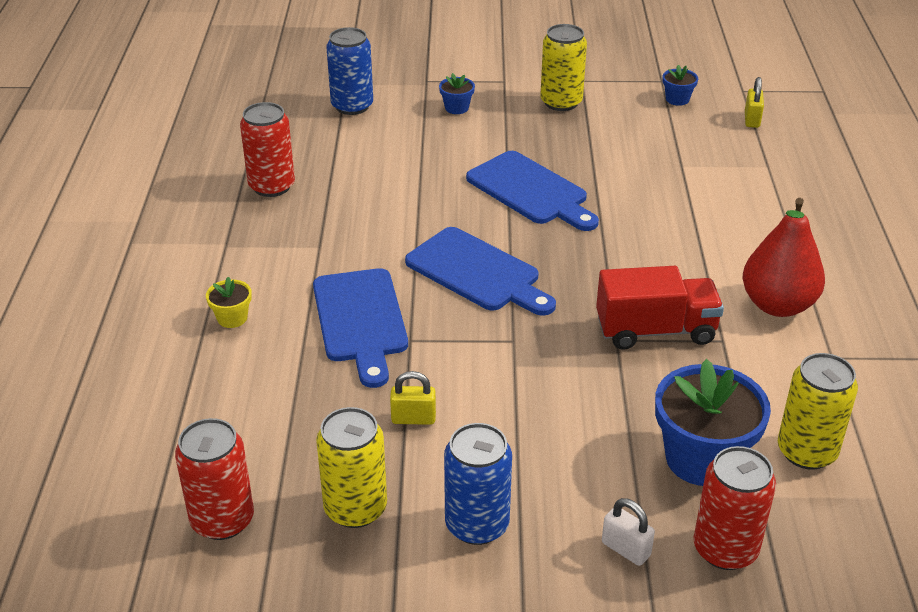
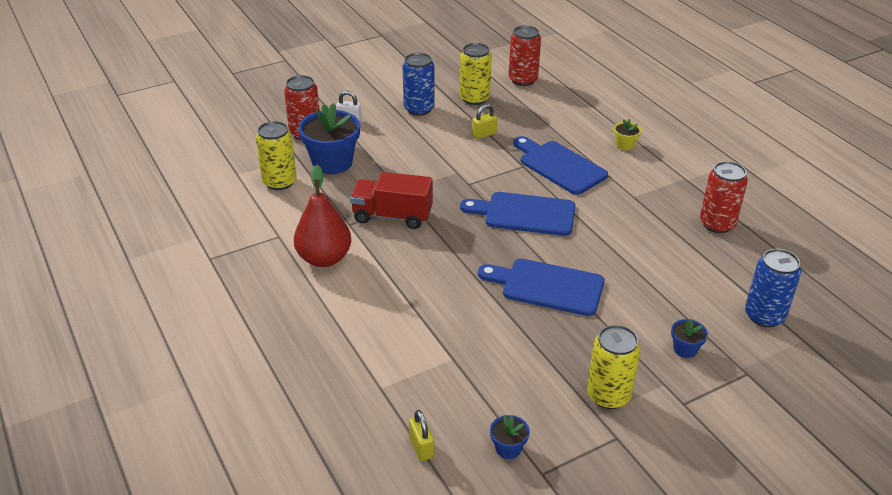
camera: 150 degrees right, 0 degrees up
(655, 330) = (392, 216): red truck -> red truck turned 45 degrees clockwise

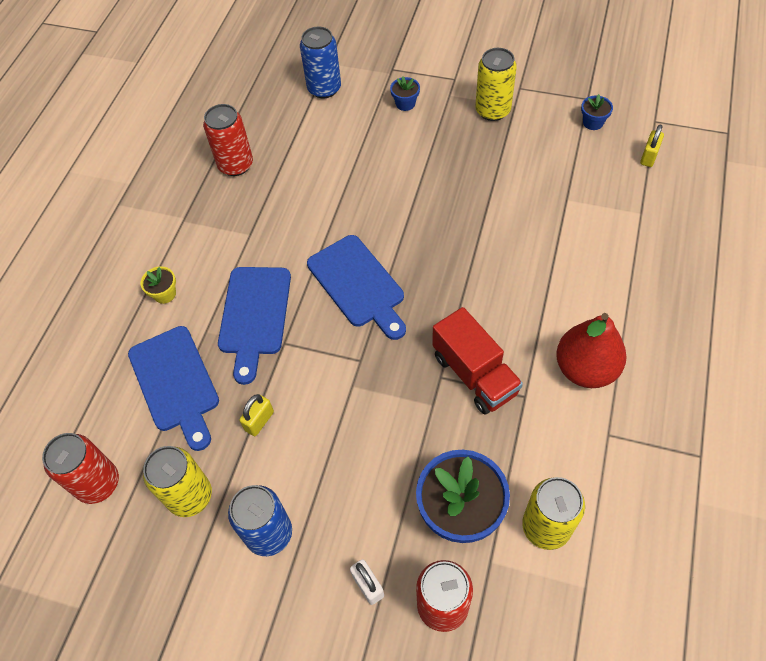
camera: 130 degrees left, 20 degrees up
(484, 134) = (259, 421): yellow padlock -> yellow padlock turned 75 degrees counterclockwise
(547, 287) = (431, 205): blue cutting board -> blue cutting board (176, 383)

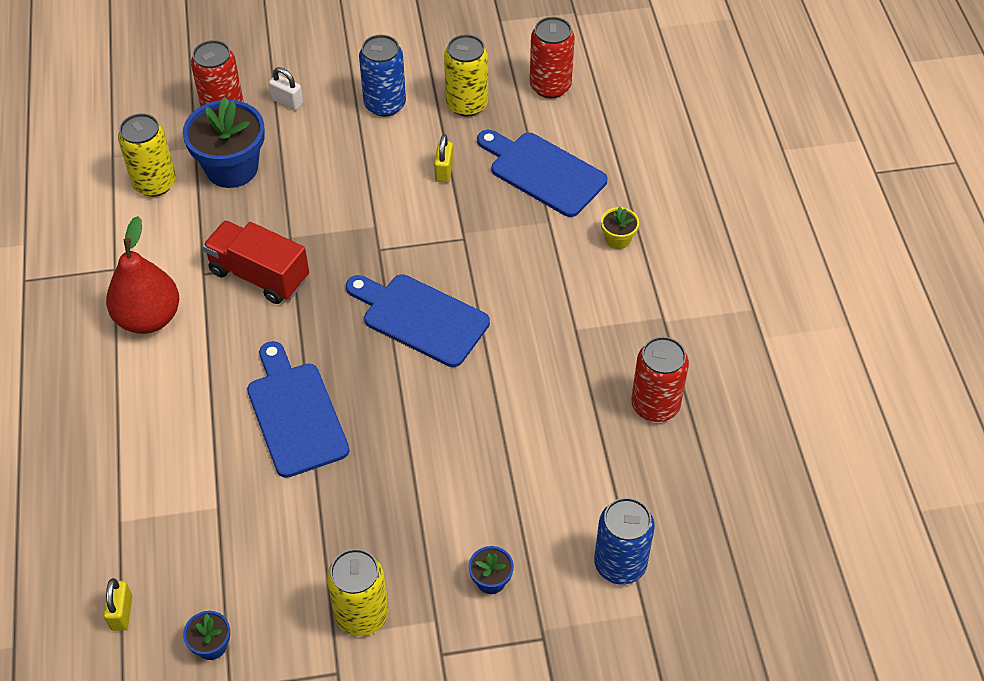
camera: 150 degrees right, 5 degrees down
(255, 315) = (510, 251): blue cutting board -> blue cutting board (295, 414)

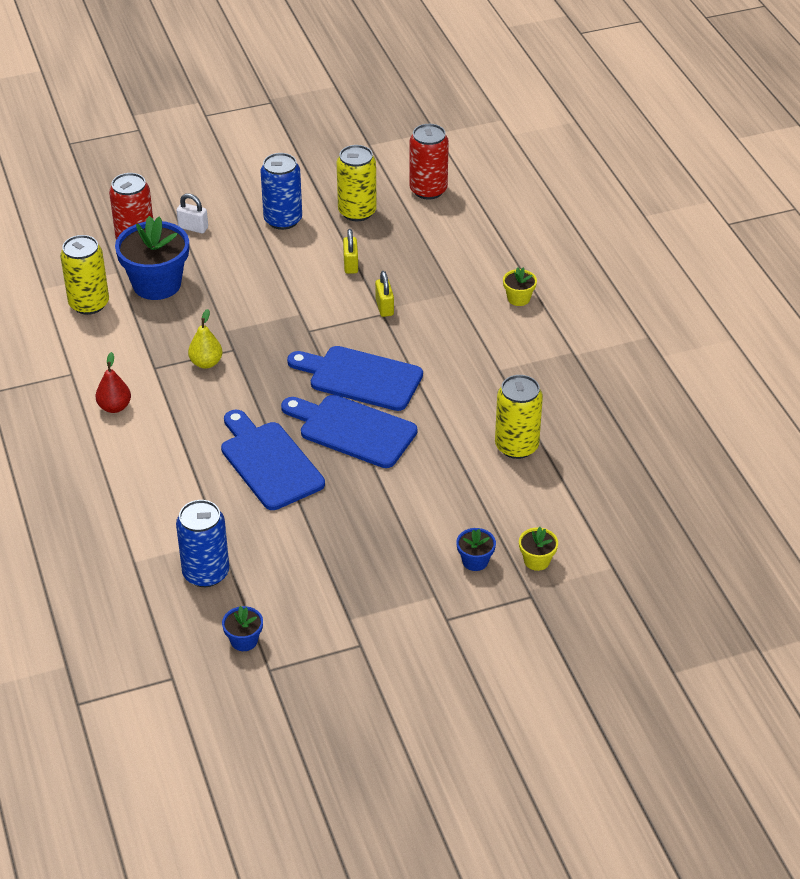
camera: 10 degrees left, 10 degrees down
(121, 613) = (156, 628): yellow padlock -> yellow padlock (384, 307)
(149, 318) = (114, 407): red pear -> red pear, size x0.54
(259, 275) = (206, 363): red truck -> yellow pear
(361, 614) = (369, 600): yellow can -> yellow can (516, 446)
(543, 172) = (439, 256): blue cutting board -> blue cutting board (352, 430)
(560, 591) = (537, 560): none -> yellow flower pot
(620, 564) = (582, 534): blue can -> blue can (206, 573)
(655, 405) = (583, 416): red can -> none

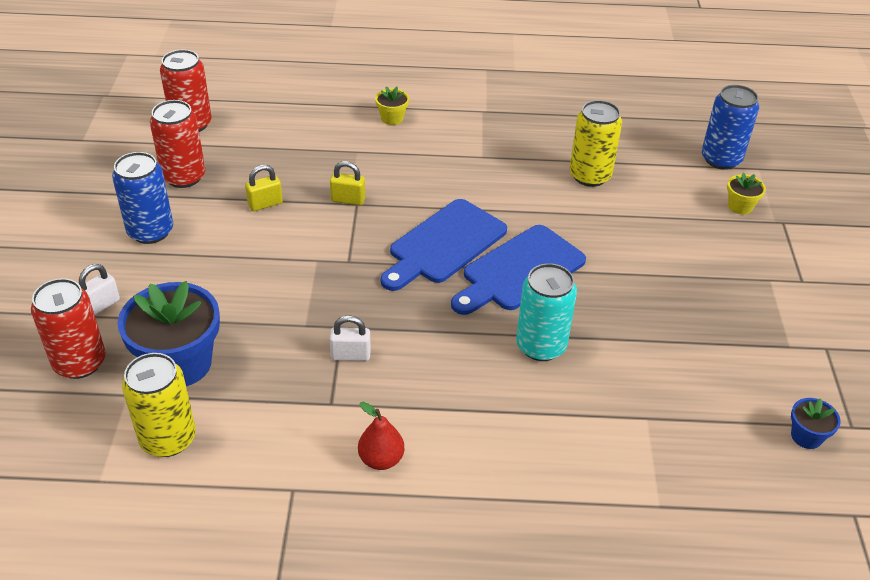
camera: 70 degrees left, 0 degrees up
(206, 363) = (350, 355): yellow pear -> white padlock
(206, 573) = (696, 443): blue can -> blue can (721, 159)
(269, 462) = (541, 346): blue cutting board -> turquoise can
(350, 265) = (265, 204): yellow padlock -> yellow padlock turned 45 degrees counterclockwise
(357, 212) = (184, 177): yellow can -> red can
(475, 561) = (731, 242): blue flower pot -> none

